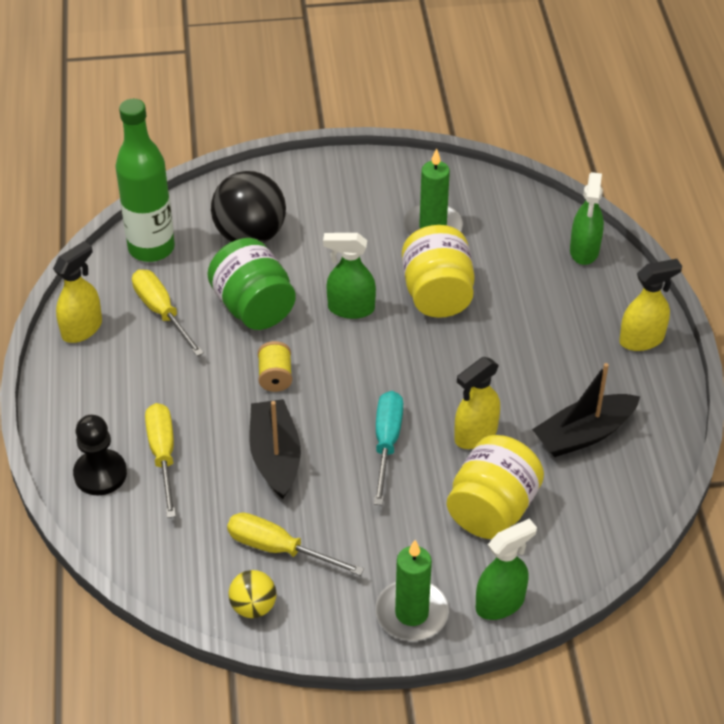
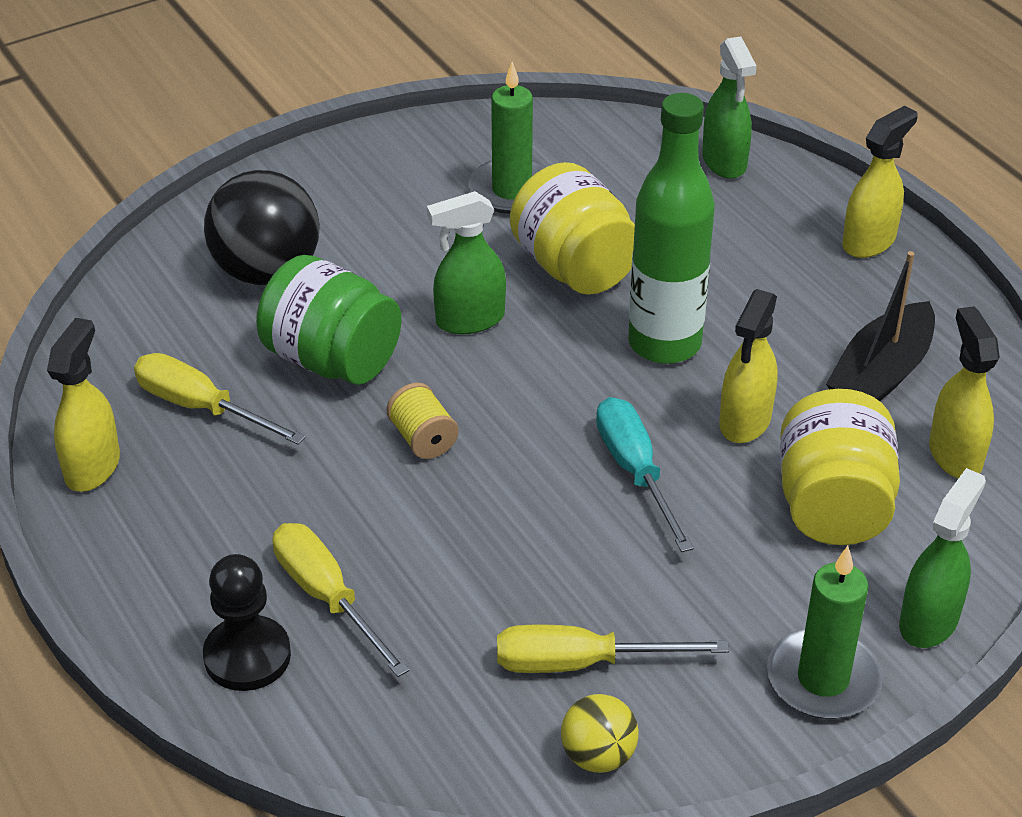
camera: 25 degrees left, 5 degrees down
(151, 248) = (132, 330): green bottle -> green bottle (664, 343)
(275, 456) = (493, 542): black boat -> none
(593, 505) = (955, 455): none -> yellow spray bottle

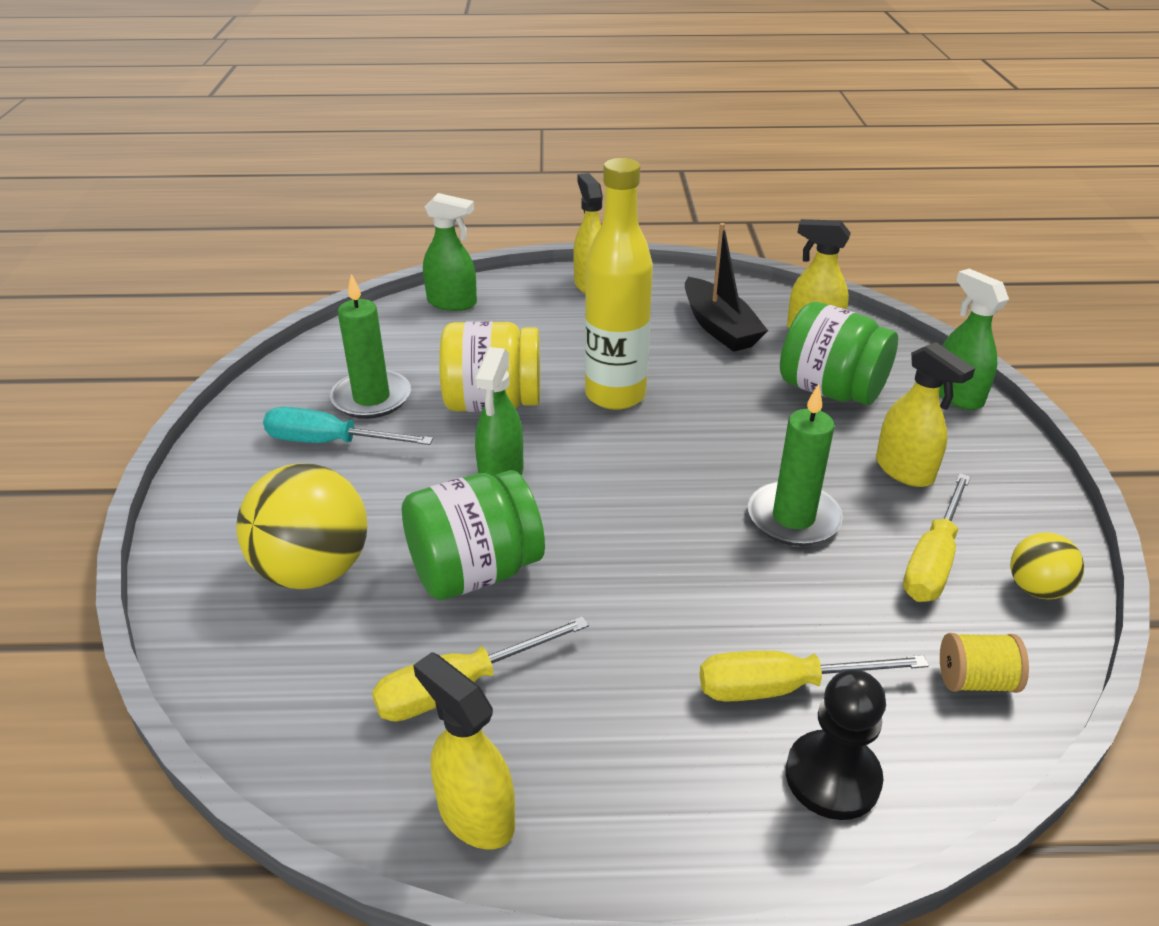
camera: 60 degrees left, 5 degrees down
(267, 272) = (314, 570): black ball -> yellow ball
(423, 439) = (622, 553): yellow spool -> yellow spool (975, 680)
(635, 471) = (740, 458): turquoise screwdriver -> turquoise screwdriver (330, 442)
(664, 343) = (615, 395): green bottle -> yellow bottle
(745, 421) = (723, 393): yellow spray bottle -> yellow spray bottle (904, 470)
(823, 679) = (993, 455): green candle -> green candle (793, 518)
(832, 505) = (830, 390): yellow jar -> green jar

